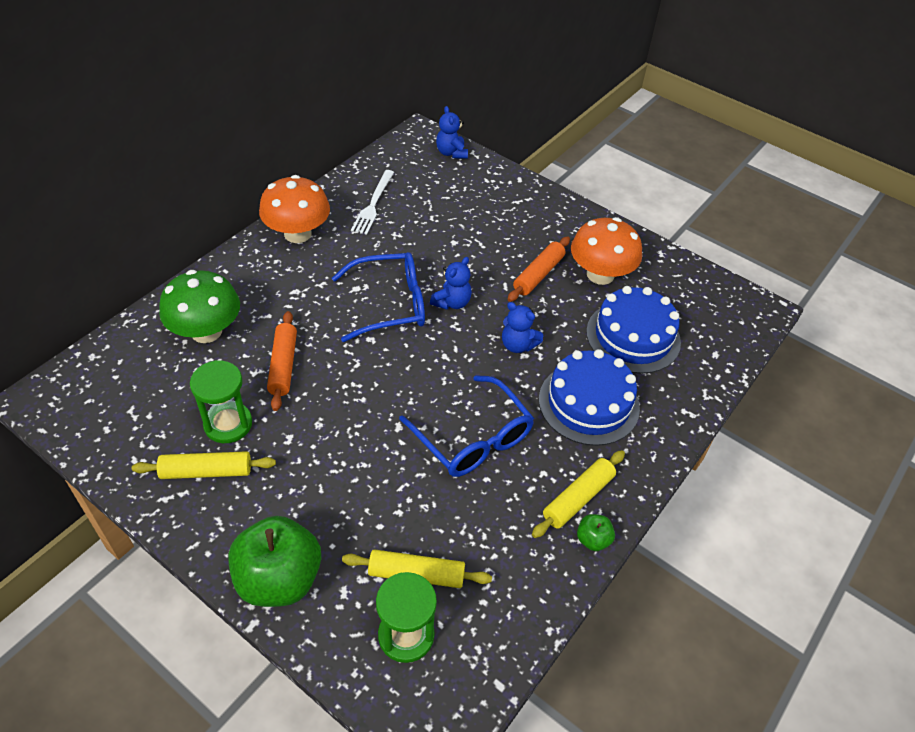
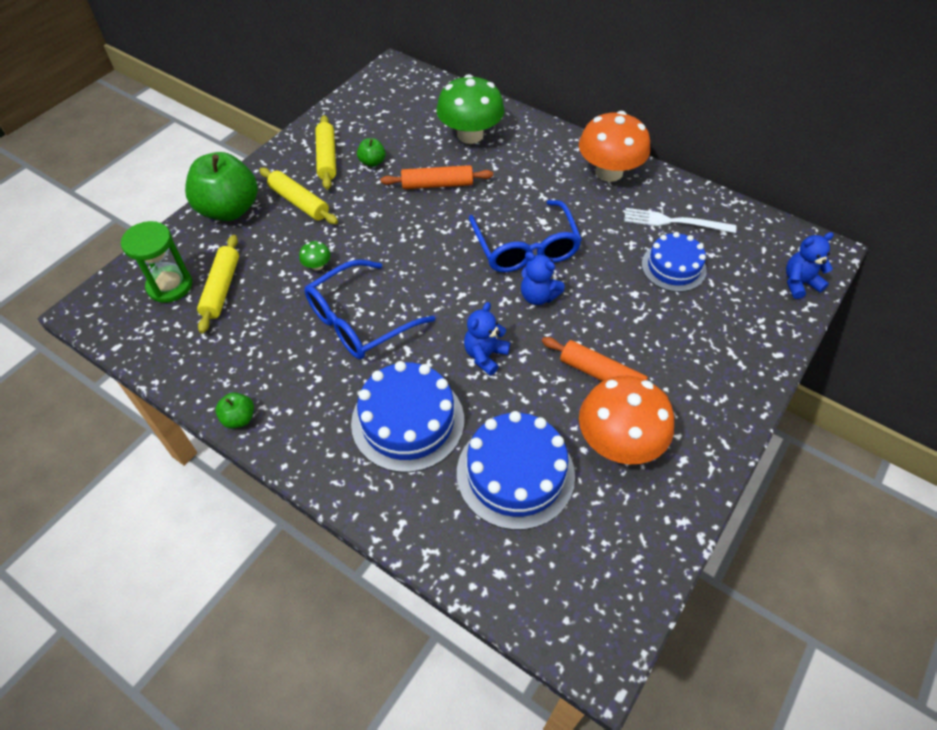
camera: 90 degrees right, 5 degrees up
(228, 424) = (372, 162): green hourglass -> green apple
(391, 477) = (317, 265): none -> green mushroom
(427, 214) = (673, 267): none -> blue cake
(578, 498) = (287, 407): yellow rolling pin -> yellow rolling pin (299, 202)

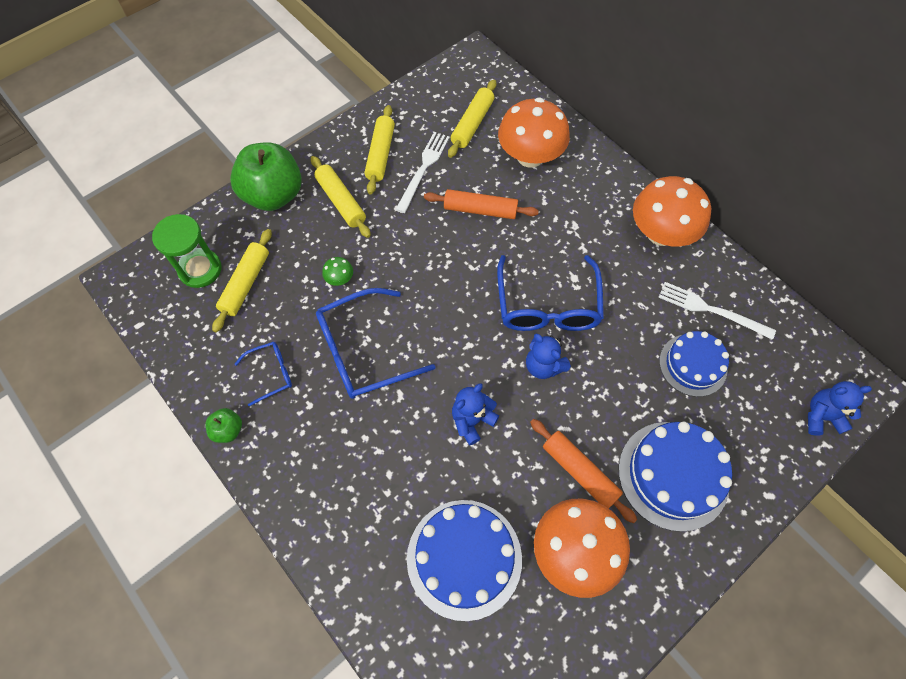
camera: 15 degrees right, 10 degrees up
(270, 359) = (271, 373): none -> blue glasses
(372, 162) = (423, 169): green apple -> white fork
(407, 119) = (472, 124): none -> yellow rolling pin
(407, 421) = (379, 474): blue cake -> blue cake (673, 475)
(470, 135) = (530, 156): green mushroom -> orange mushroom

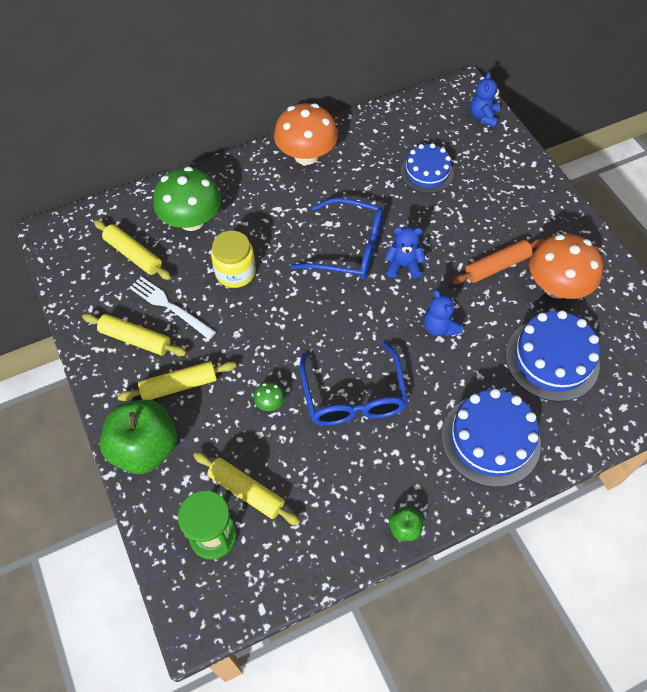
camera: 75 degrees left, 5 degrees down
(271, 373) = (355, 481): blue glasses -> none
(480, 210) = (235, 272): orange rolling pin -> yellow jar
(530, 156) = (191, 220): orange mushroom -> green mushroom
(543, 366) = (403, 265): blue teddy bear -> blue teddy bear turned 150 degrees counterclockwise
(673, 475) = (509, 211): blue cake -> blue cake (490, 439)
(711, 310) = (384, 147): white fork -> none

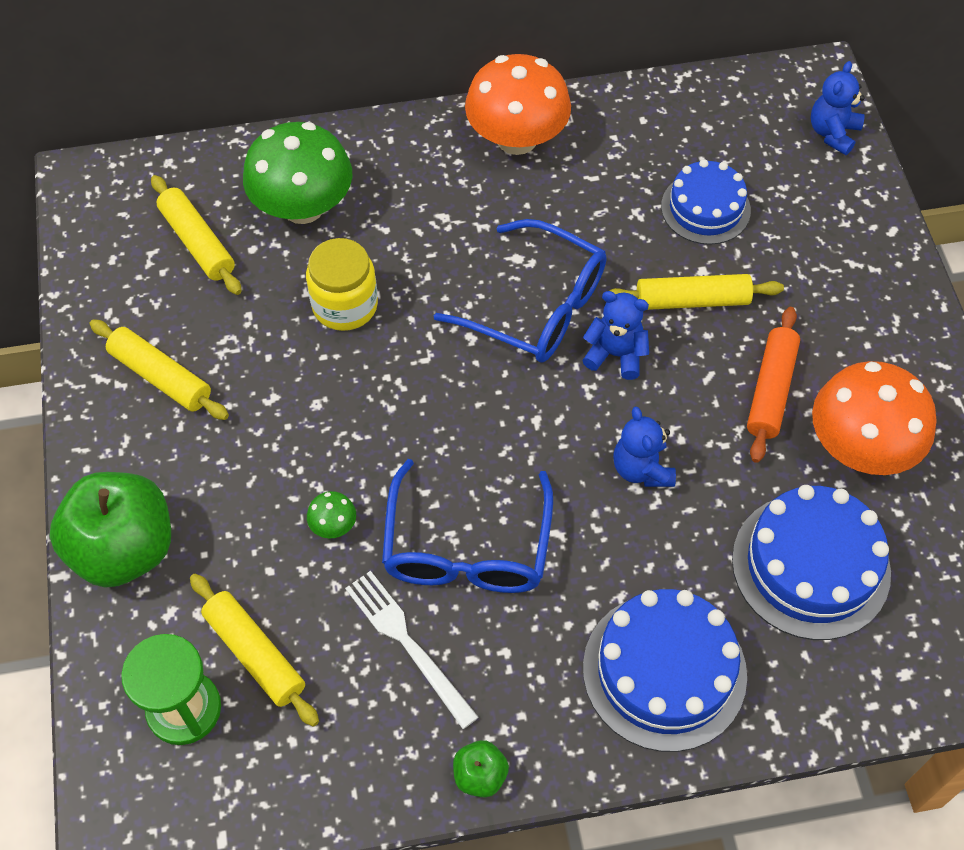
camera: 15 degrees right, 0 degrees up
(169, 306) = (227, 337): white fork -> white fork (407, 644)
(179, 385) = (204, 464): yellow rolling pin -> yellow rolling pin (692, 300)
(497, 266) = (770, 390): orange rolling pin -> orange rolling pin turned 60 degrees counterclockwise

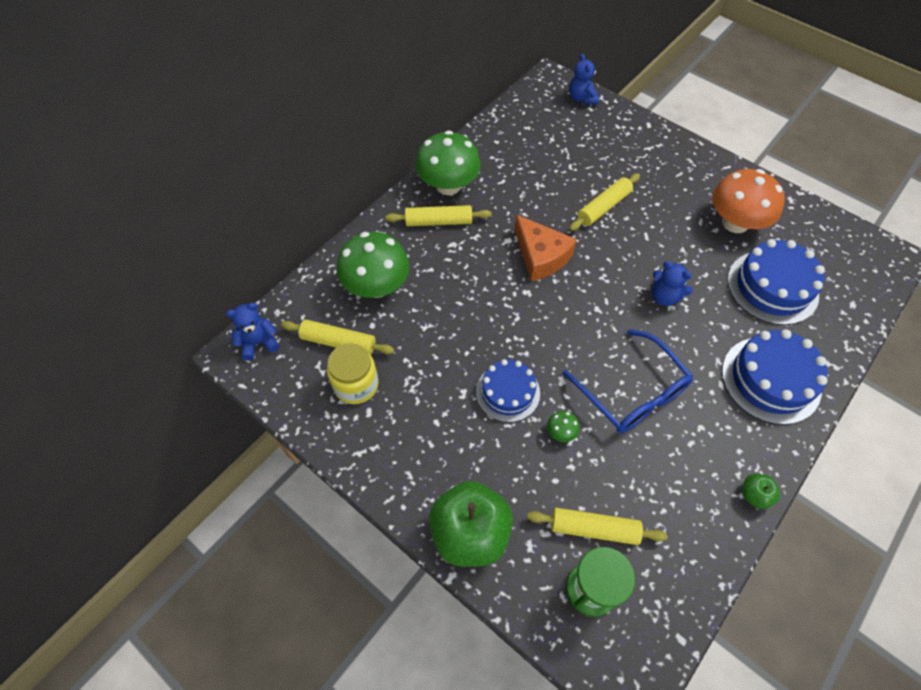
camera: 40 degrees left, 0 degrees up
(160, 377) = (393, 426): yellow rolling pin -> yellow rolling pin (438, 222)
(345, 305) = (450, 320): yellow jar -> yellow jar (356, 385)
(407, 644) = (656, 460): white fork -> none
(517, 138) = (448, 185): orange mushroom -> green mushroom
(536, 306) = (541, 256): blue glasses -> orange cheese
(615, 354) = (598, 254): blue teddy bear -> blue teddy bear (259, 343)
(705, 208) = (565, 163): blue cake -> blue cake (508, 392)
(770, 390) = (676, 224): orange rolling pin -> none

